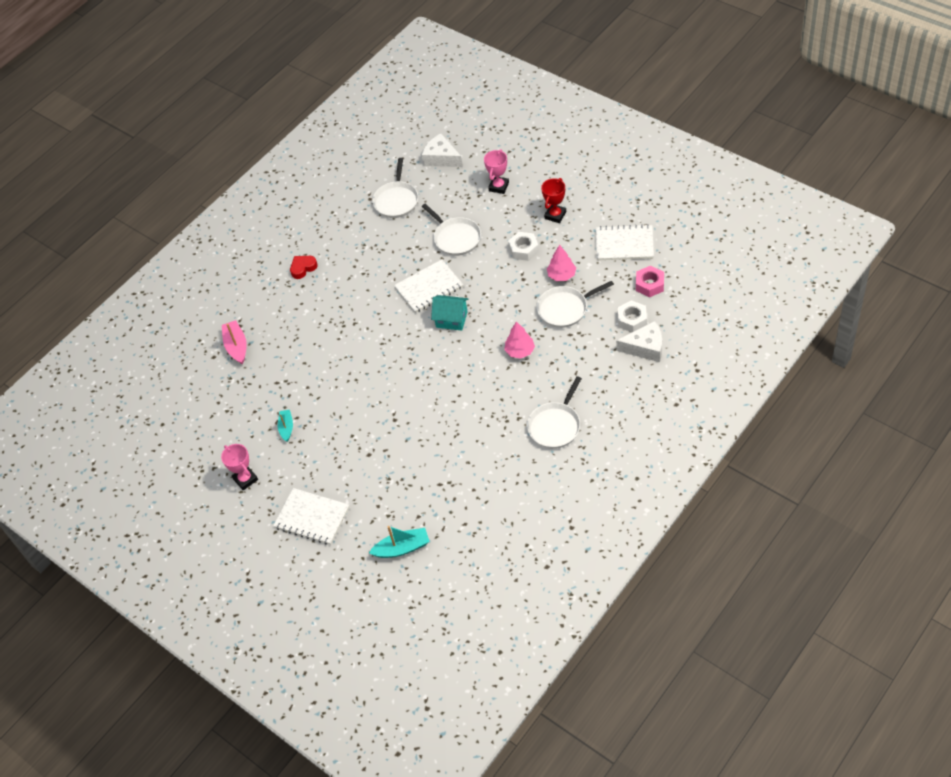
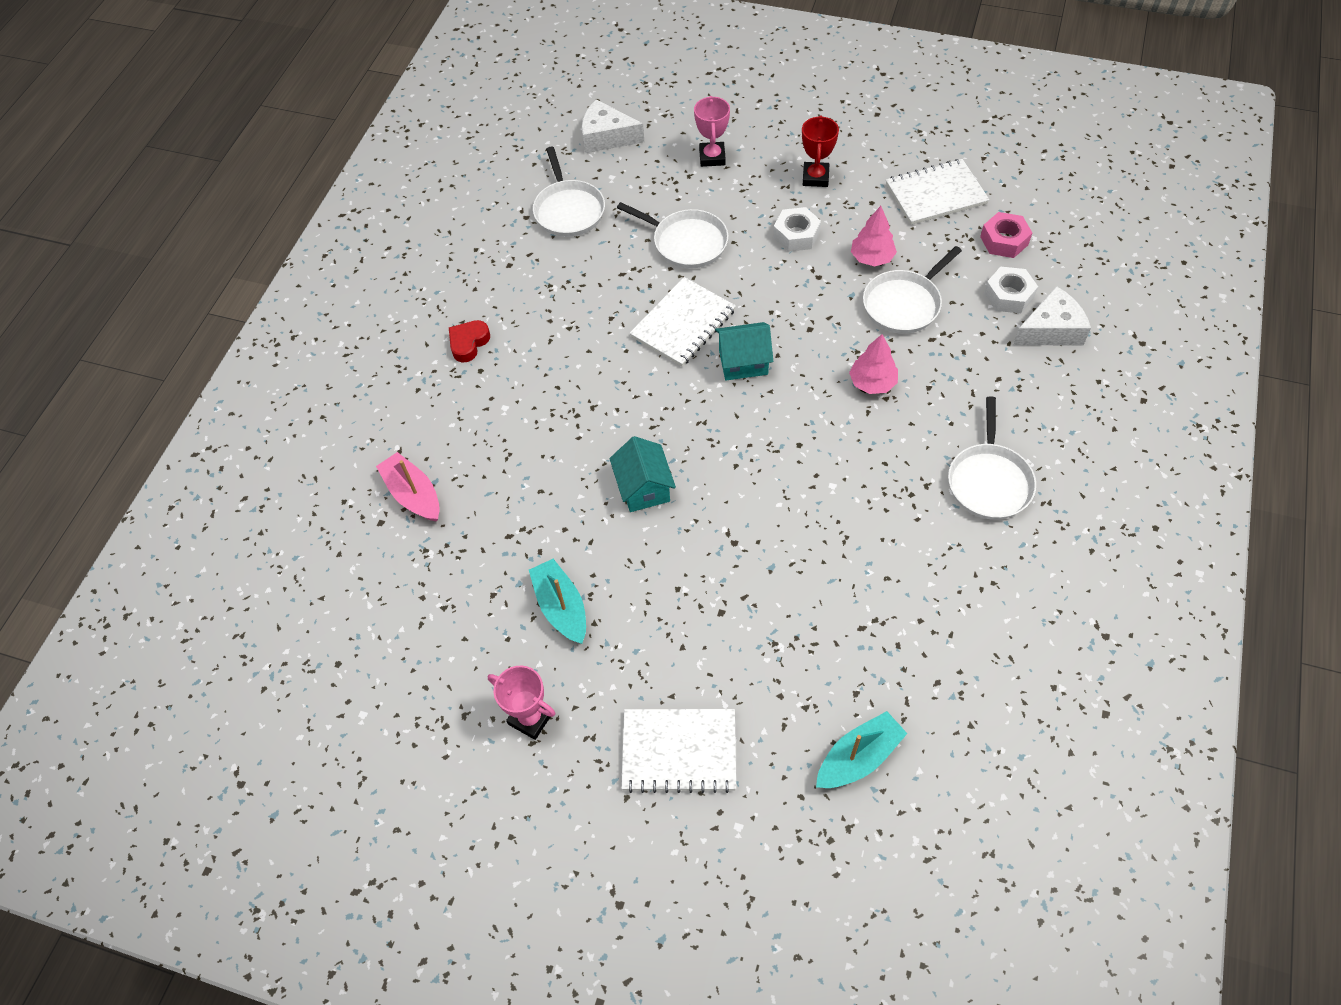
camera: 25 degrees left, 5 degrees up
(286, 428) = (561, 607): turquoise boat -> turquoise boat, size x1.51
(360, 376) = (644, 488): none -> turquoise house

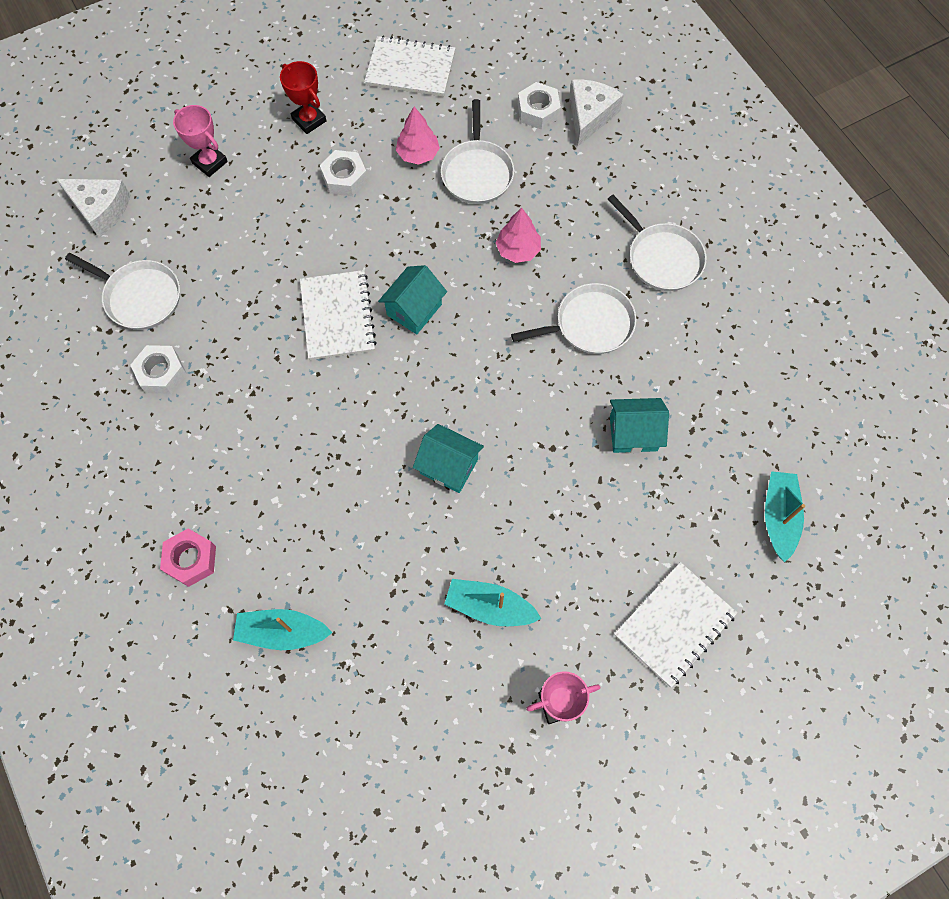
camera: 50 degrees left, 10 degrees up
(413, 494) = (283, 632): pink boat -> turquoise boat
(468, 343) = (184, 475): red heart -> none
(527, 268) = (161, 373): none -> white nut
(606, 137) = (100, 209): white cheese -> white cheese turned 120 degrees counterclockwise
(686, 242) = (268, 249): white pan -> white pan (590, 324)
(810, 587) = (633, 433): none -> turquoise house
(936, 194) = (410, 69): white notebook -> white notebook turned 75 degrees clockwise
(1004, 240) = (493, 71): pink nut -> pink nut (191, 559)

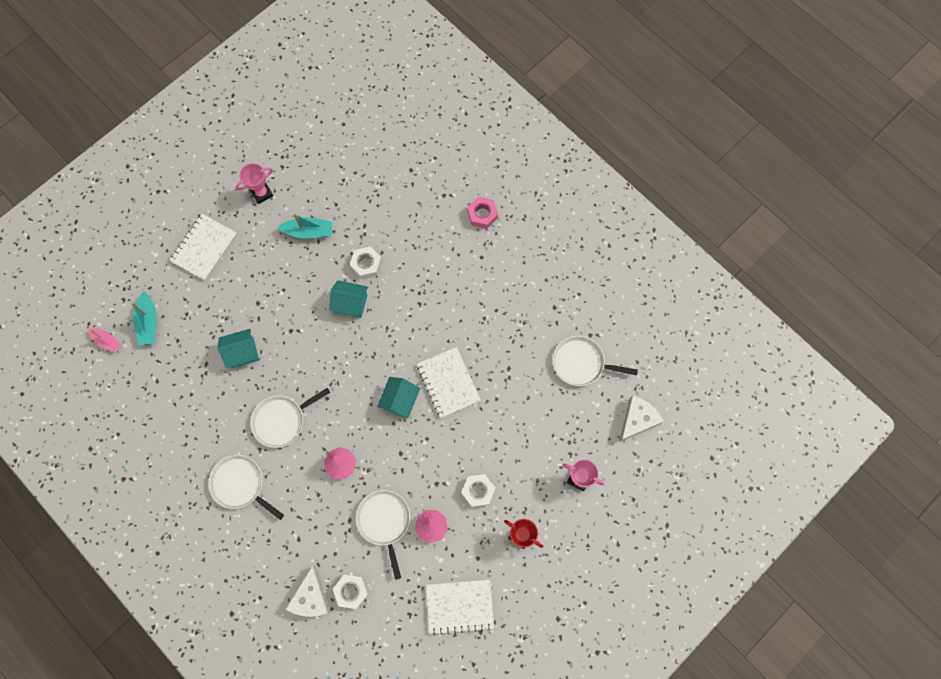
camera: 165 degrees right, 5 degrees up
(100, 209) = (637, 420): white cheese -> white cheese turned 120 degrees clockwise
(161, 373) = (545, 316): white nut -> white nut (366, 264)
(283, 632) = (418, 191): turquoise boat -> none
(848, 504) = (107, 341): none -> pink boat

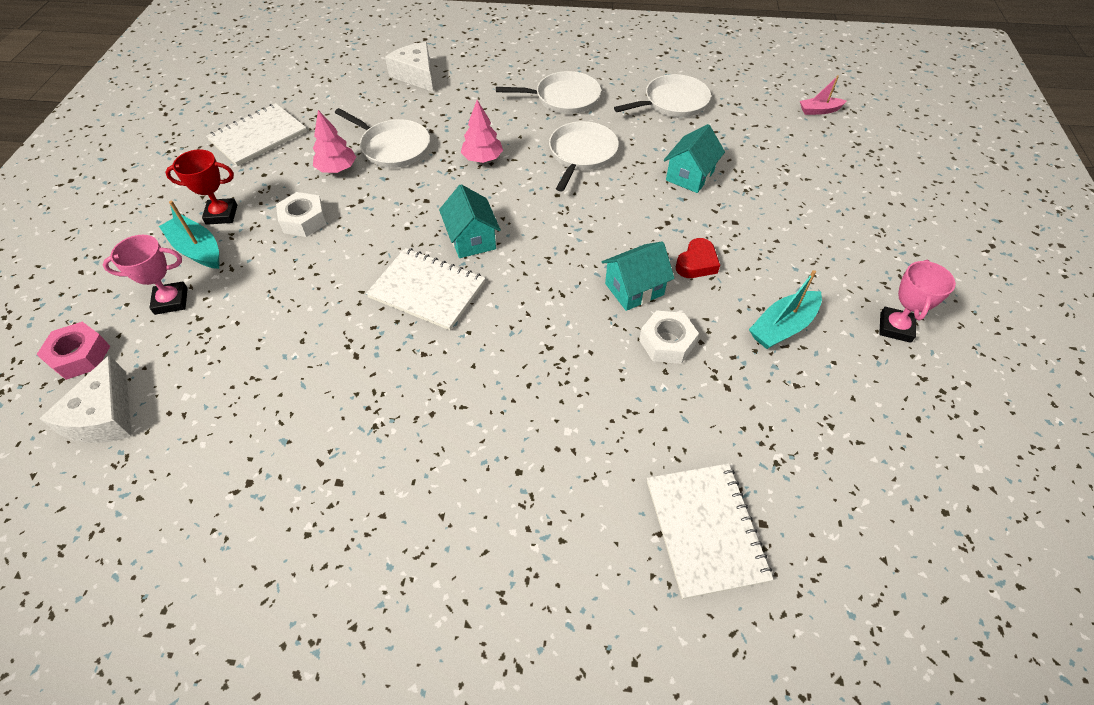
camera: 140 degrees right, 20 degrees down
(148, 322) = (808, 143): turquoise boat -> turquoise boat (197, 250)
(204, 248) = (861, 230): white notebook -> white notebook (705, 529)
(306, 294) = (696, 263): none -> red heart
(351, 591) = (381, 95): white nut -> none
(482, 215) = (577, 541): pink nut -> pink nut (80, 356)
(581, 363) = (242, 432): white pan -> white pan (673, 102)

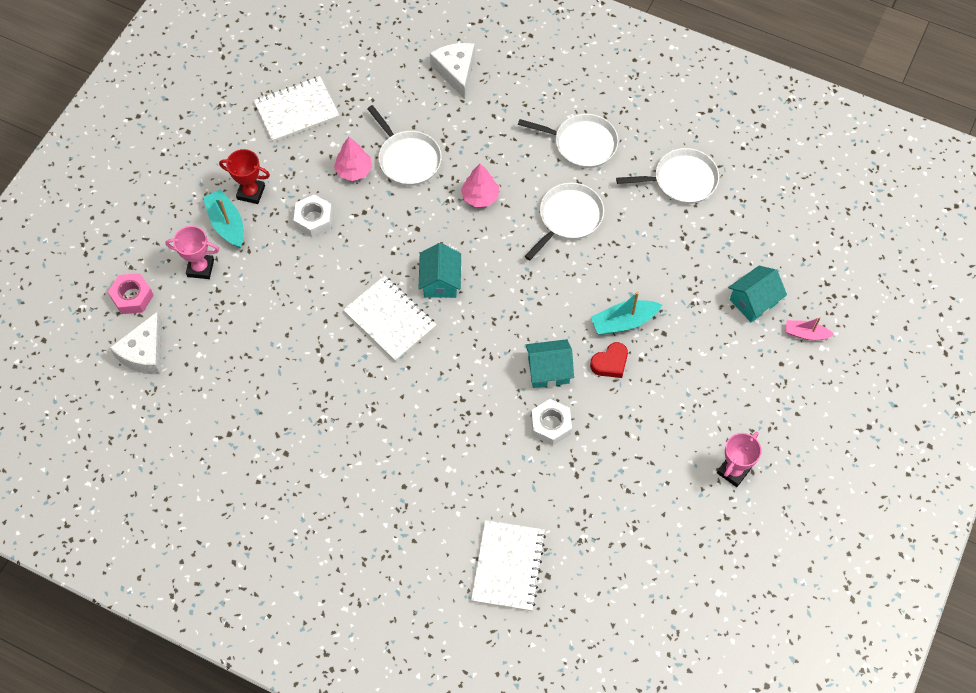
camera: 20 degrees right, 10 degrees up
(690, 176) = (651, 272): turquoise house -> turquoise house (753, 301)
(782, 327) = (646, 441): turquoise boat -> turquoise boat (624, 322)
(819, 110) = (816, 233): pink boat -> pink boat (806, 334)

